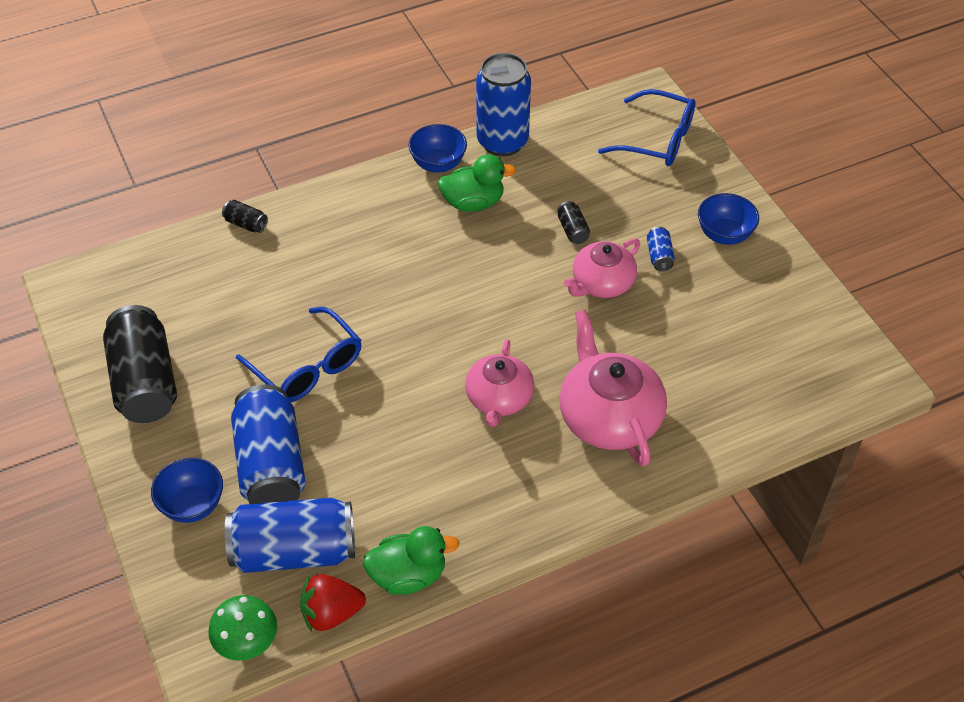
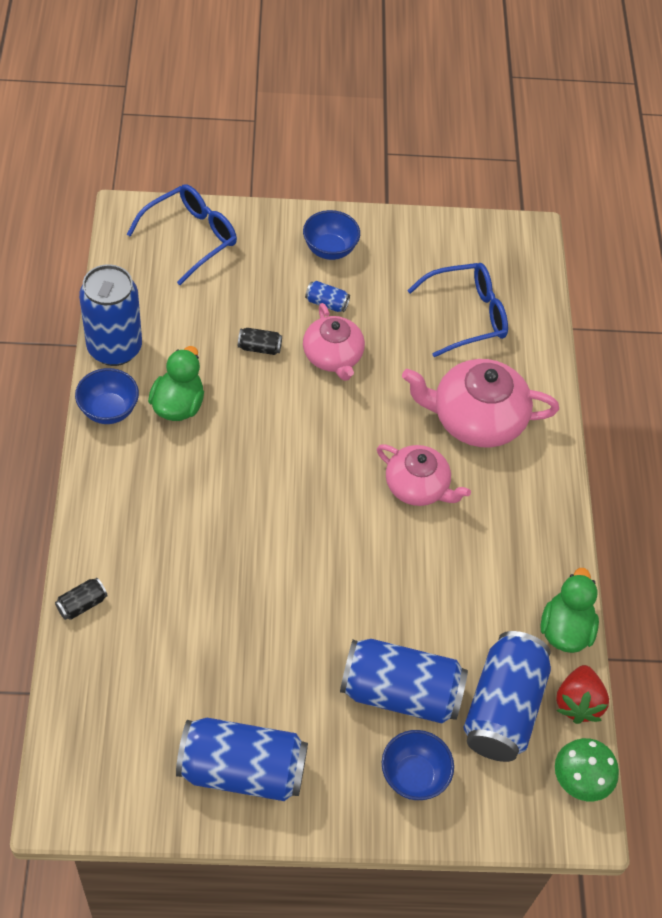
camera: 70 degrees left, 5 degrees up
(145, 382) = (242, 770): black can -> blue can
(307, 367) = (302, 620): blue glasses -> blue glasses (467, 315)

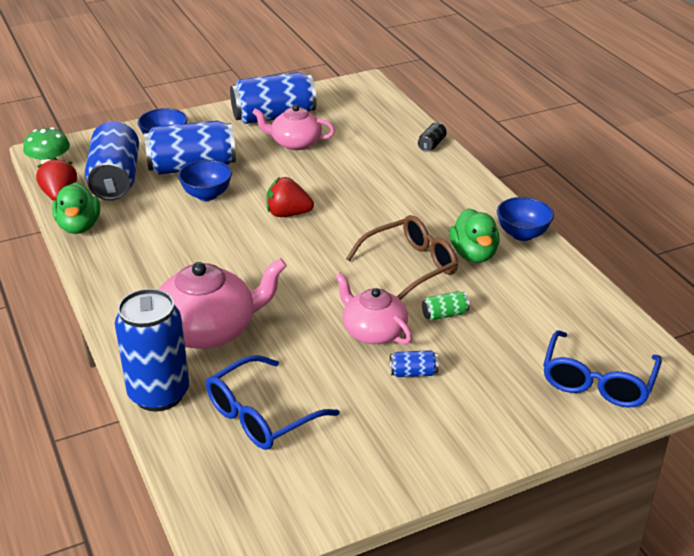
camera: 160 degrees right, 20 degrees down
(114, 348) = (563, 272): blue can -> blue can (159, 394)
(249, 416) = (411, 266): none -> brown glasses
(259, 348) = (444, 314): black can -> green can
(327, 548) = (288, 214): none -> red strawberry
(330, 249) = (450, 426): blue bowl -> blue bowl (207, 195)
(417, 486) = (238, 268): pink teapot -> pink teapot (295, 143)

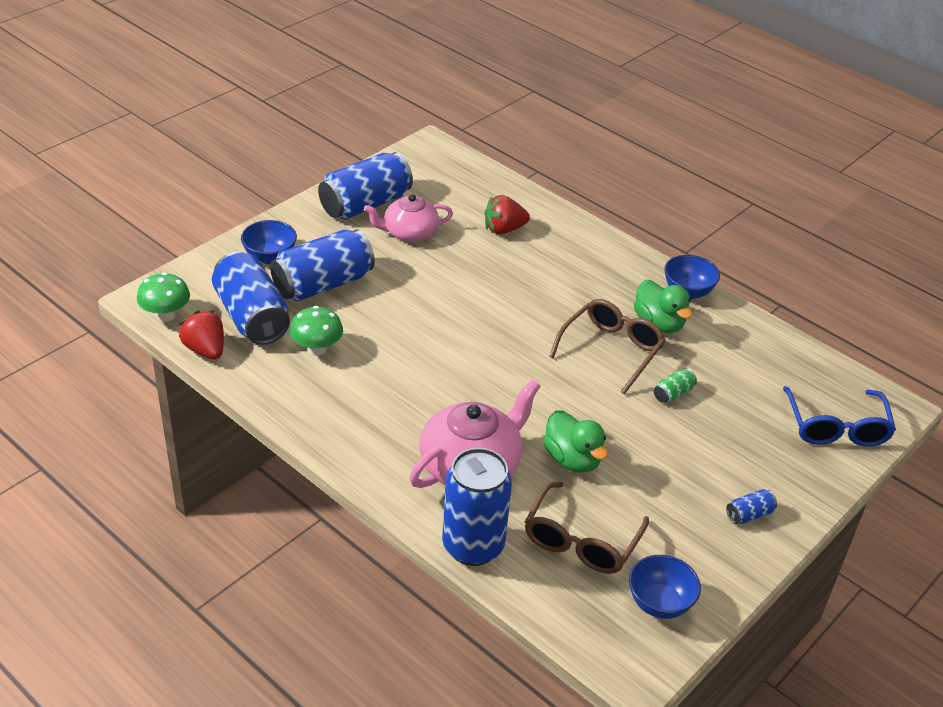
camera: 25 degrees left, 5 degrees up
(79, 226) = (255, 382): green duck -> green duck (572, 459)
(148, 213) = (317, 349): none -> green mushroom
(207, 195) = (362, 314): blue bowl -> blue bowl (659, 603)
(261, 416) = (581, 541): blue glasses -> brown glasses
(288, 214) = (459, 318): red strawberry -> red strawberry (504, 229)
(373, 331) = (622, 427): pink teapot -> none
(413, 373) = (684, 460): blue can -> blue can (749, 515)
(431, 145) = (544, 208): black can -> none

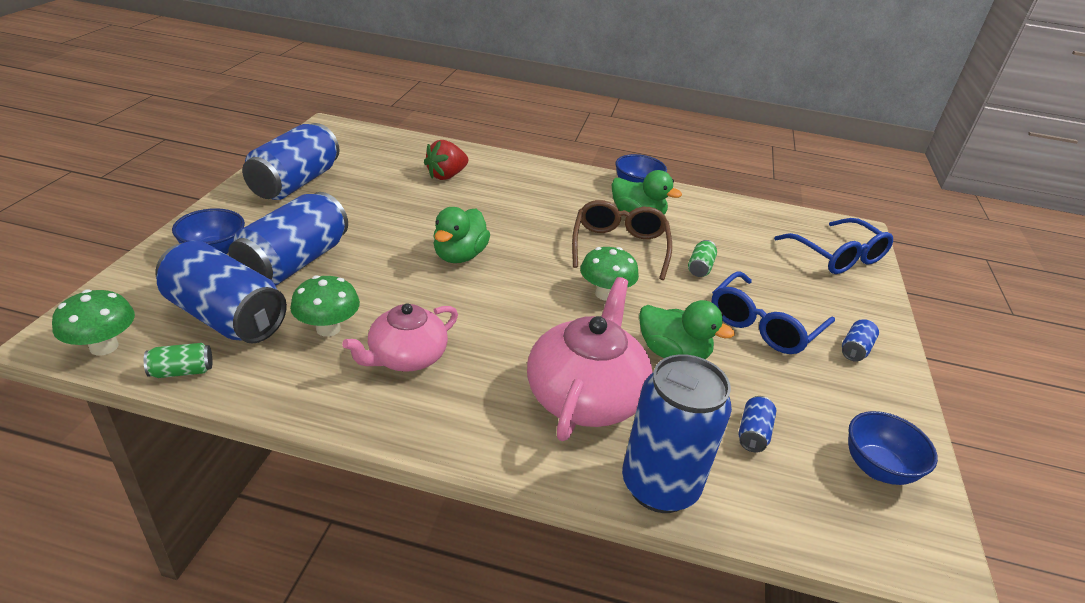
camera: 30 degrees left, 5 degrees down
(205, 350) = (182, 371): red strawberry -> green can
(409, 232) = (357, 197): pink teapot -> pink teapot (406, 357)
(458, 316) = (459, 256): none -> green duck
(558, 390) = (605, 294): none -> green mushroom
(581, 541) = (753, 433): brown glasses -> blue can
(680, 465) = (763, 325): none -> blue glasses

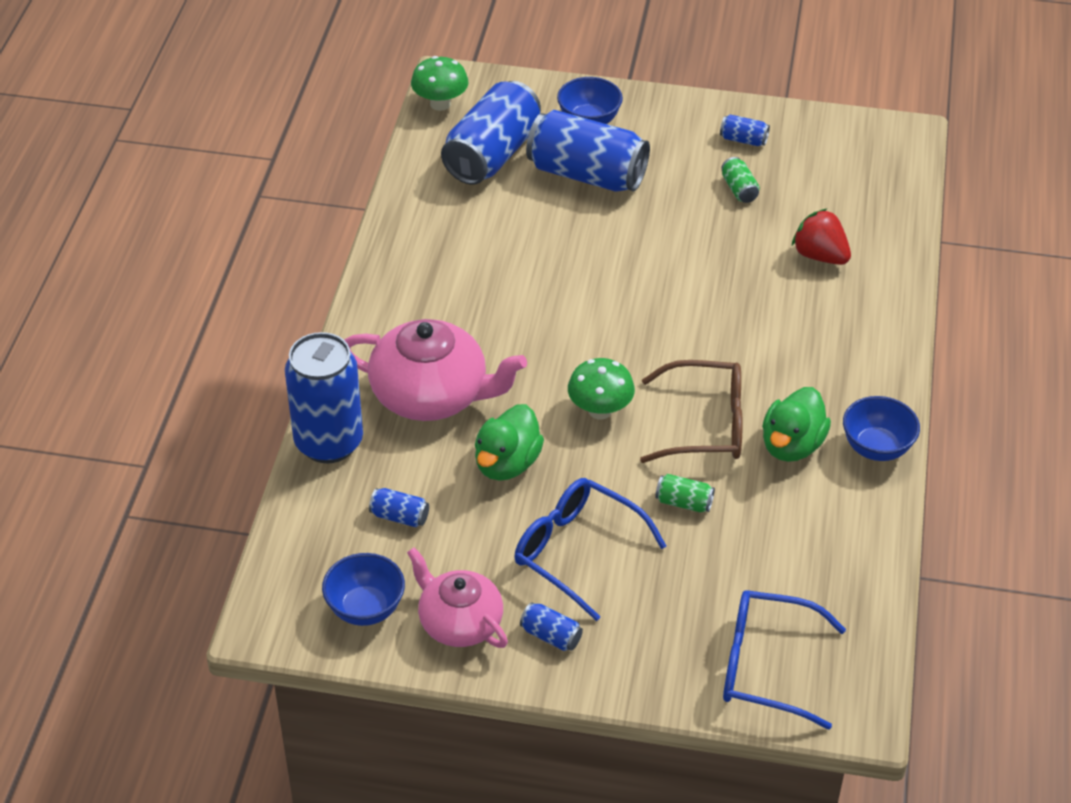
camera: 90 degrees right, 10 degrees up
(182, 371) = (419, 151): green can -> green can (739, 189)
(295, 183) = (743, 140): blue can -> blue can, size x0.42
(328, 328) = (490, 217): green mushroom -> none
(406, 357) = (462, 271): pink teapot -> pink teapot (459, 622)
(459, 256) = (638, 287): green duck -> none
(838, 256) = (765, 666): blue glasses -> blue glasses turned 45 degrees clockwise

